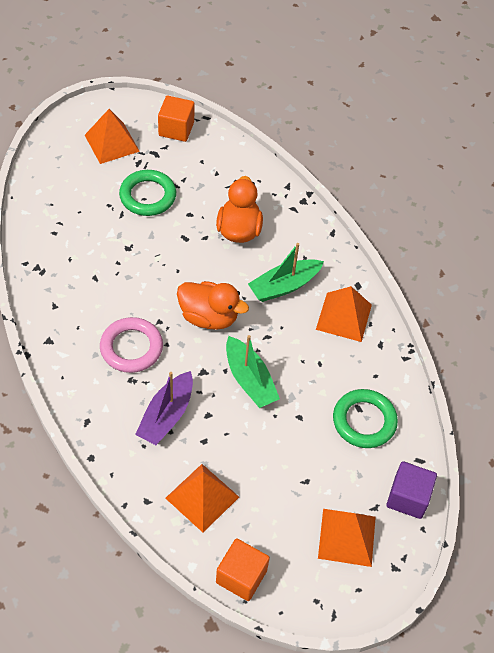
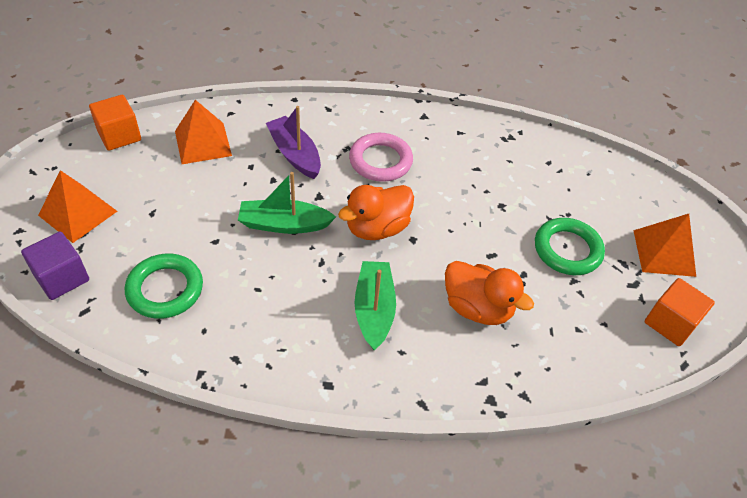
camera: 120 degrees right, 5 degrees down
(343, 317) = (296, 344): orange pyramid -> none

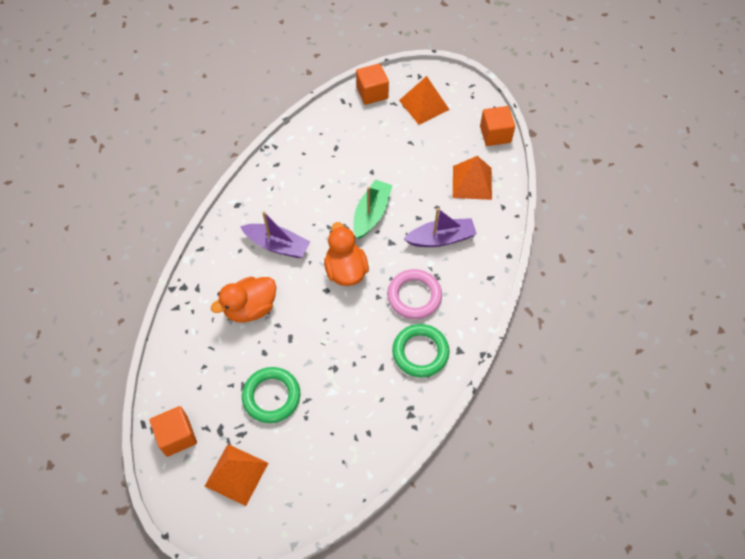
camera: 115 degrees right, 10 degrees up
(62, 278) = (372, 93): purple cube -> orange cube
(165, 289) = (342, 139): green ring -> green ring (420, 352)
(374, 310) = (277, 245): green boat -> purple boat

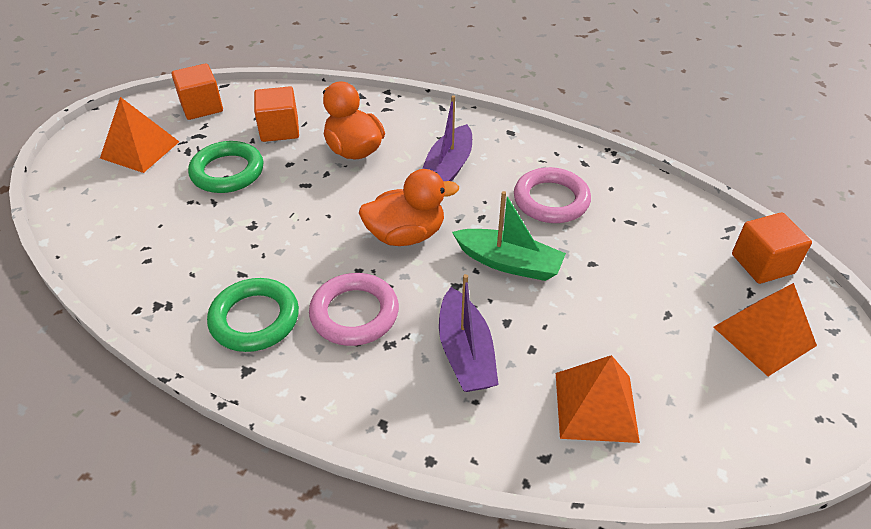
camera: 90 degrees right, 15 degrees down
(314, 187) = (551, 200): none -> pink ring
(495, 134) = (729, 456): orange cube -> orange cube (279, 129)

